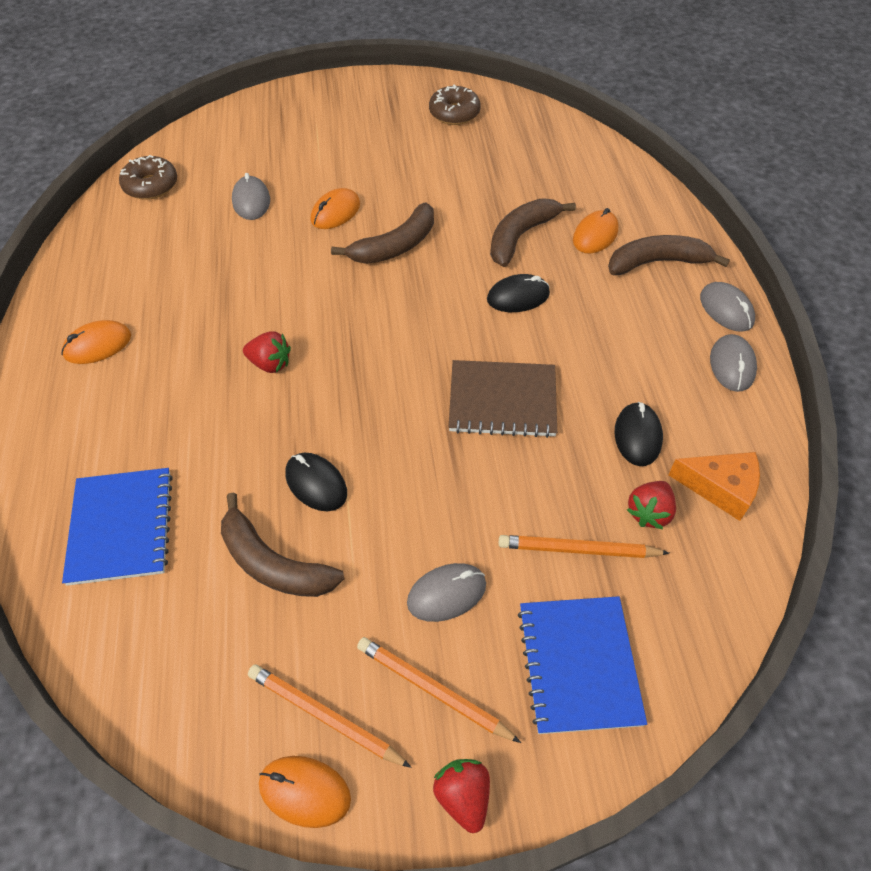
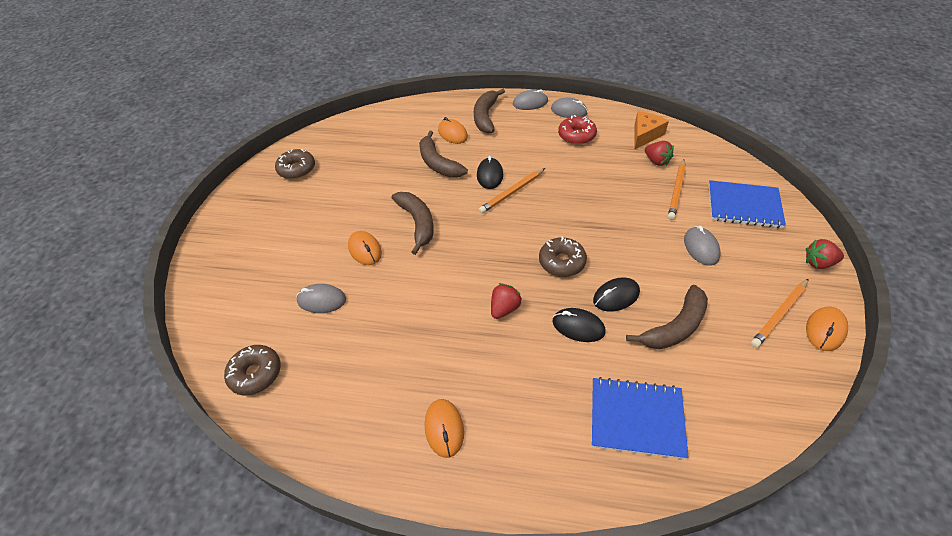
camera: 70 degrees left, 5 degrees down
(366, 411) = (562, 262): none -> brown donut
(433, 690) = (760, 264): orange pencil -> orange pencil (512, 192)
(502, 401) = (570, 198): brown notebook -> none
(637, 436) = (607, 153): black mouse -> black mouse (578, 326)
(666, 386) = (576, 135): none -> red donut

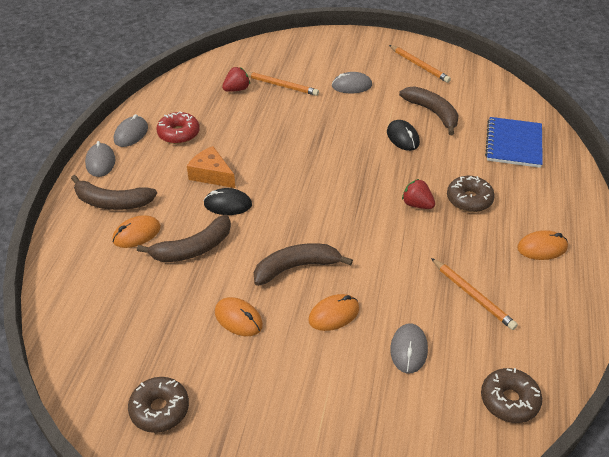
camera: 90 degrees left, 5 degrees down
(512, 192) = (260, 189): orange pencil -> orange pencil (473, 295)
(562, 262) = (362, 164): brown donut -> brown donut (469, 199)
(578, 326) = (435, 162): black mouse -> none
(645, 135) = (194, 89): orange cheese -> orange cheese (211, 175)
(744, 206) = (306, 56): blue notebook -> none
(818, 263) = (371, 38): red strawberry -> none
(825, 330) = (432, 51): orange mouse -> orange mouse (238, 319)

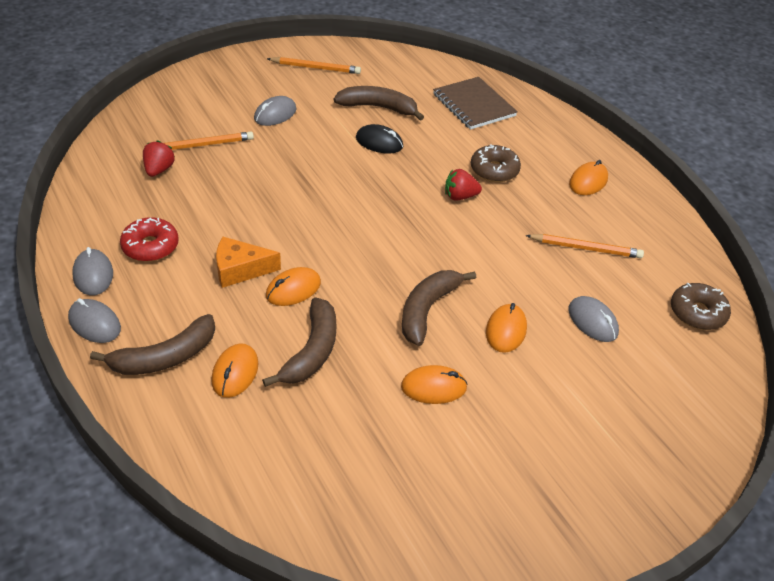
camera: 45 degrees left, 0 degrees up
(160, 409) = (465, 515): brown donut -> none
(227, 204) = (293, 289): black mouse -> orange mouse
(513, 144) = (473, 105): blue notebook -> brown notebook

